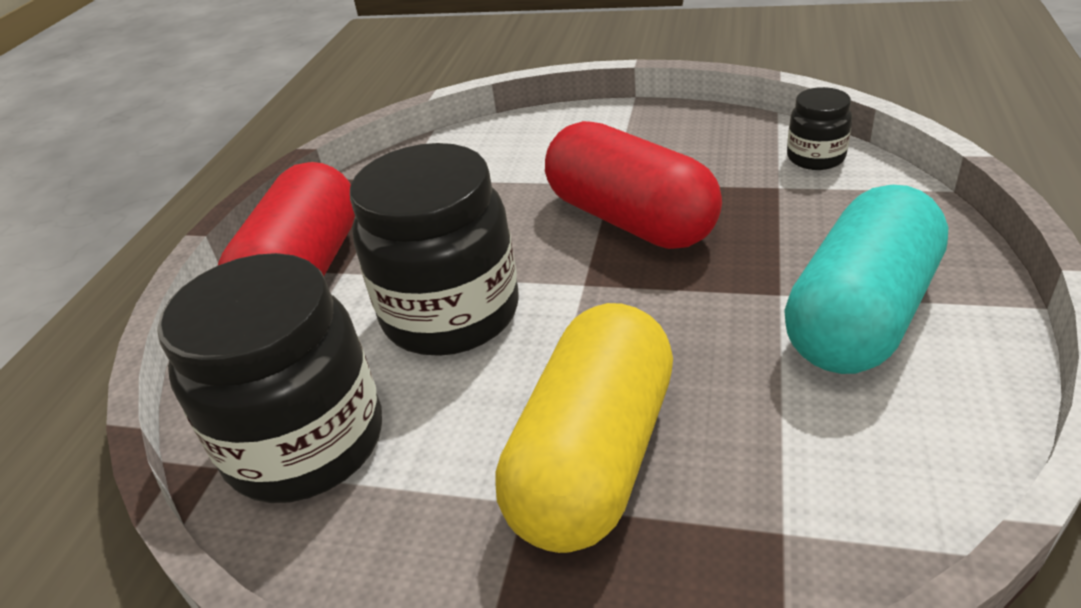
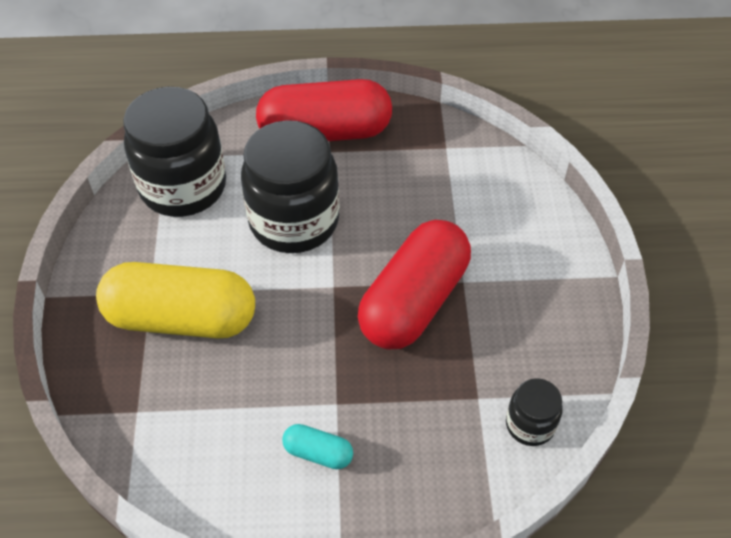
camera: 70 degrees right, 15 degrees up
(860, 315) = (318, 453): turquoise capsule -> turquoise capsule, size x0.43

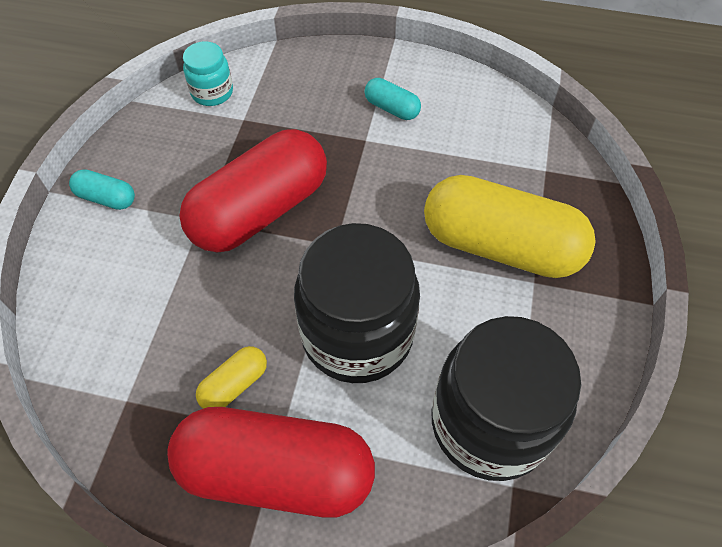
camera: 165 degrees left, 5 degrees up
(374, 171) = (234, 384): none -> yellow capsule
(530, 424) = (212, 92): black jar -> turquoise jar
(560, 281) = (106, 198): none -> turquoise capsule

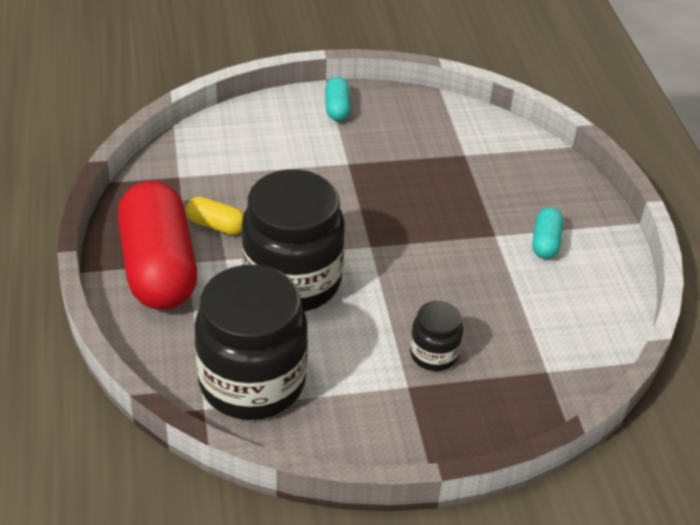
camera: 65 degrees right, 15 degrees down
(212, 92) = (480, 127): turquoise jar -> none
(260, 210) = (377, 192): red capsule -> none
(500, 246) = (434, 354): yellow capsule -> black jar

